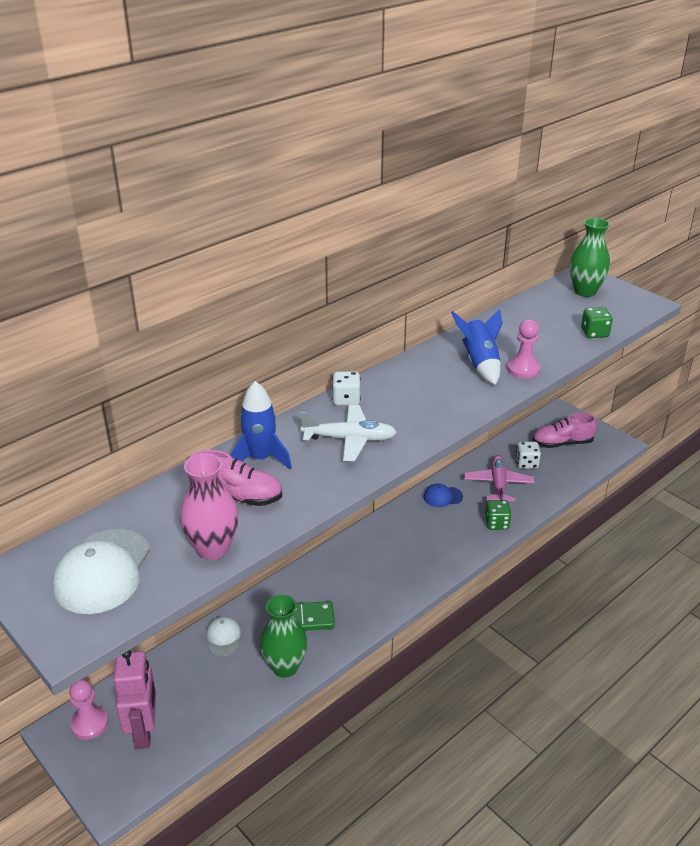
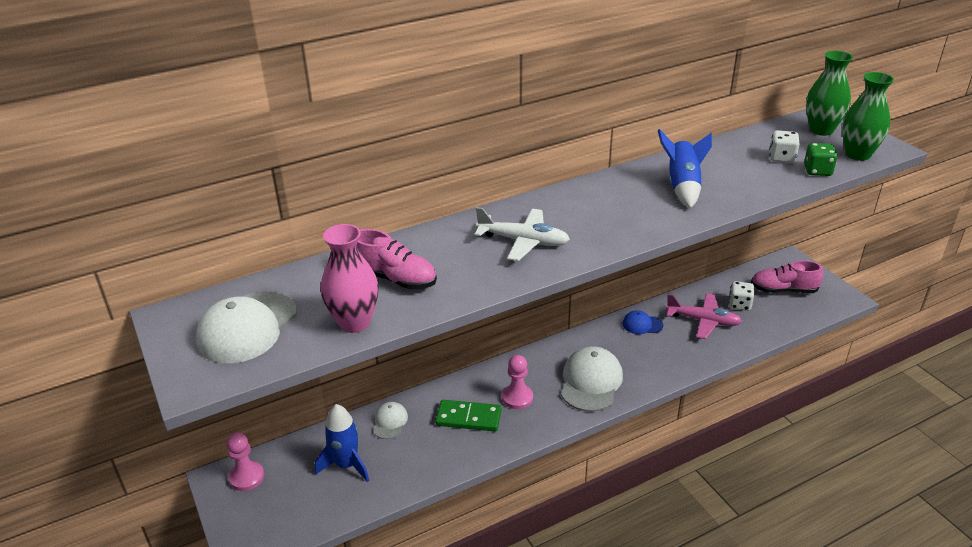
camera: 15 degrees right, 0 degrees up
(144, 731) = (292, 493): pink robot -> none
(260, 458) = (430, 248): blue rocket -> blue rocket (346, 465)
(285, 667) = (439, 459): green vase -> green vase (857, 154)
(346, 400) = (533, 205): white dice -> white dice (781, 158)
(410, 562) = (591, 382): none -> white cap
(496, 523) = (691, 358): green dice -> none
(498, 484) = (703, 321): pink plane -> pink plane turned 90 degrees clockwise
(523, 369) = (726, 197): pink pawn -> pink pawn (517, 398)

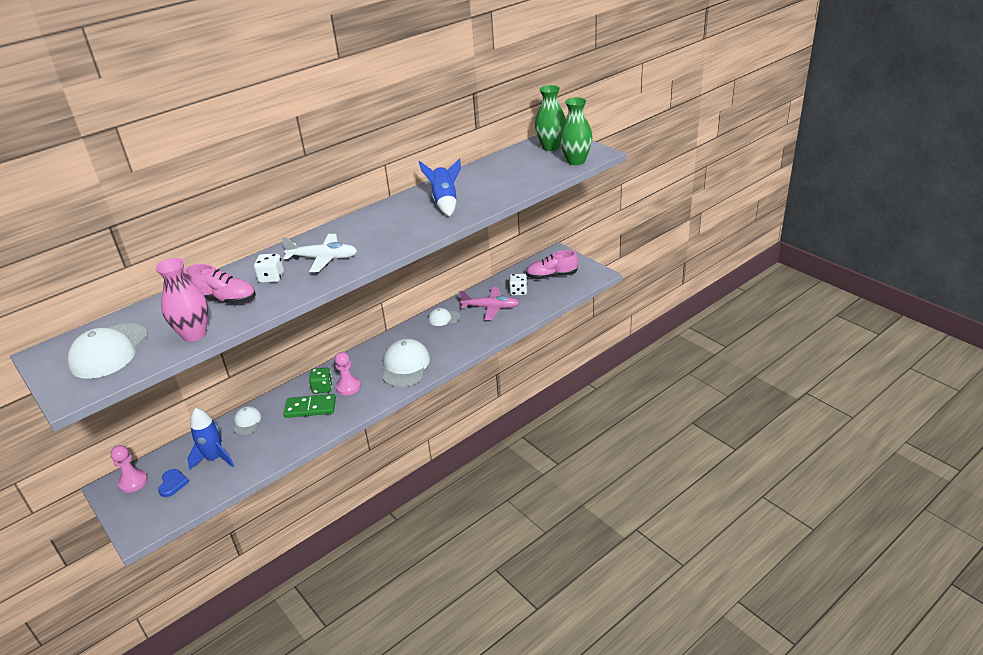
camera: 10 degrees left, 0 degrees up
(293, 490) = (173, 484): none -> blue heart
(642, 324) = (444, 318): blue cap -> white cap
(781, 158) = (520, 171): white dice -> white dice (271, 278)
(817, 171) = (545, 177): green dice -> green dice (322, 388)

